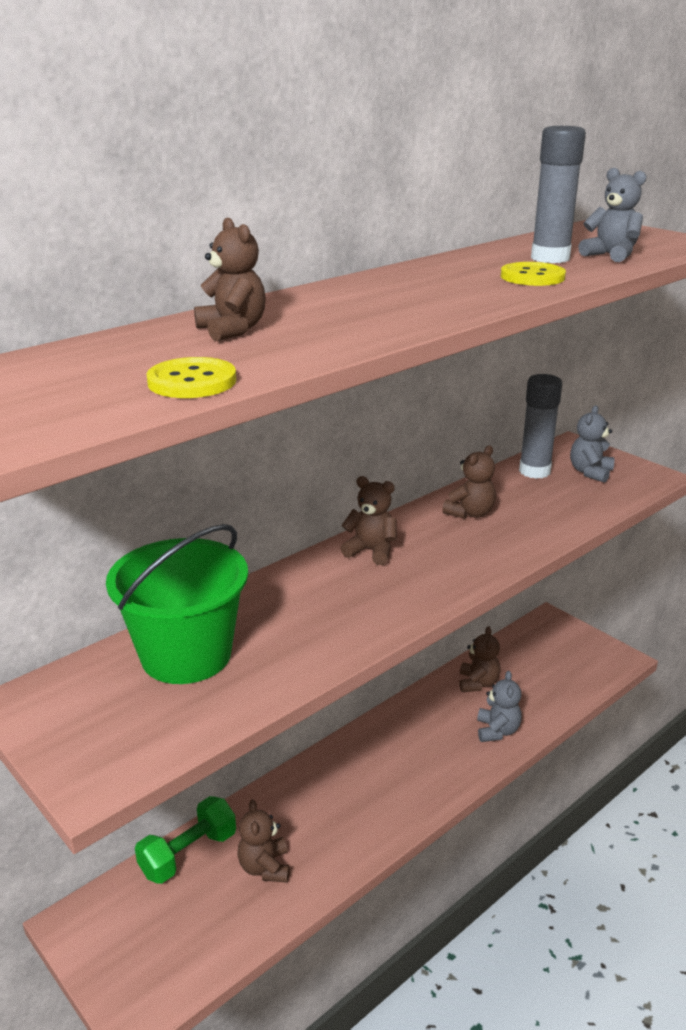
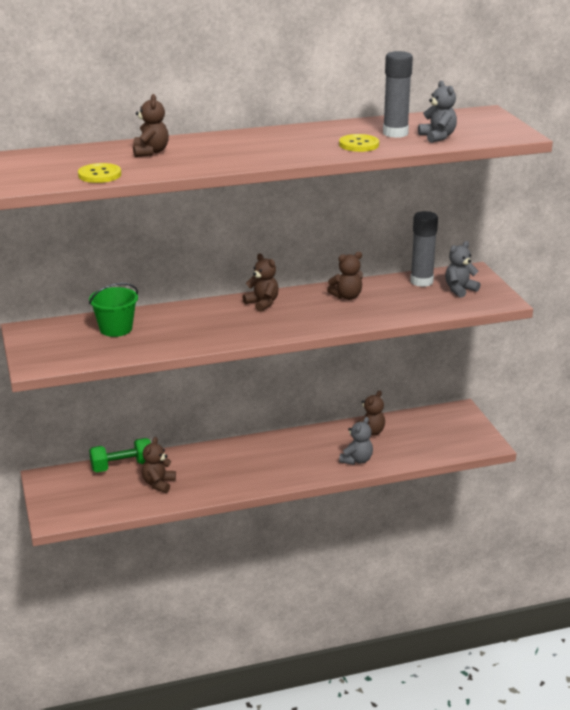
camera: 25 degrees right, 0 degrees up
(186, 655) = (116, 329): green bucket -> green bucket, size x0.64

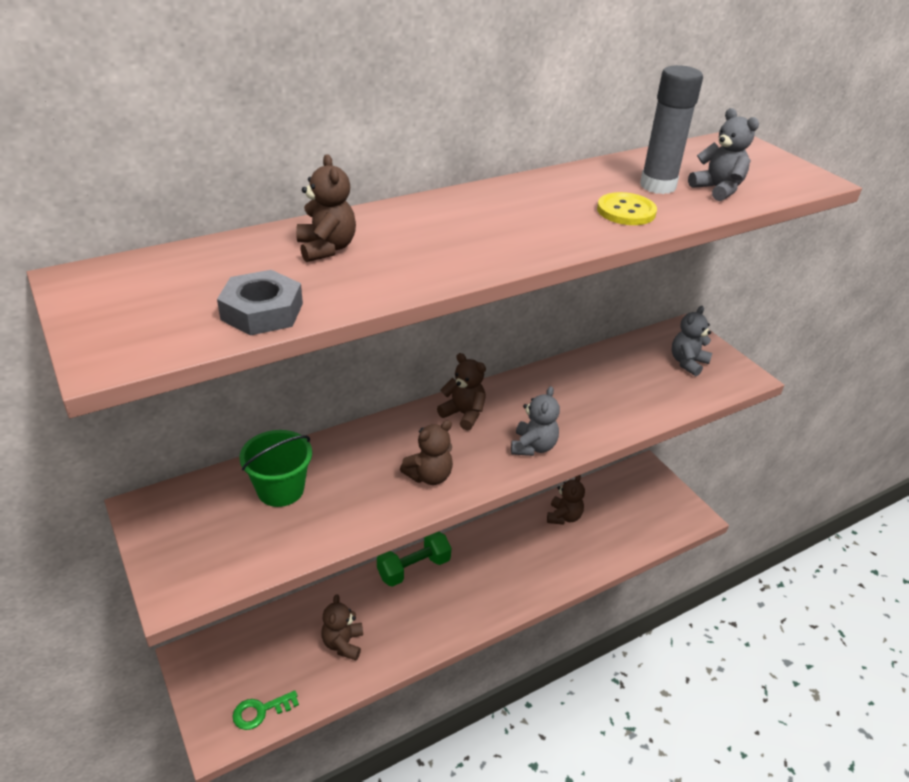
camera: 15 degrees left, 10 degrees up
(86, 510) = (260, 711): none -> green key
(99, 175) = (262, 311): yellow button -> grey nut
(122, 466) = (289, 619): green dumbbell -> green dumbbell (414, 568)
(347, 296) = (563, 389): brown teddy bear -> brown teddy bear (429, 476)
(356, 460) = (565, 564): grey teddy bear -> grey teddy bear (533, 447)
(421, 281) = (637, 353): grey glue stick -> none

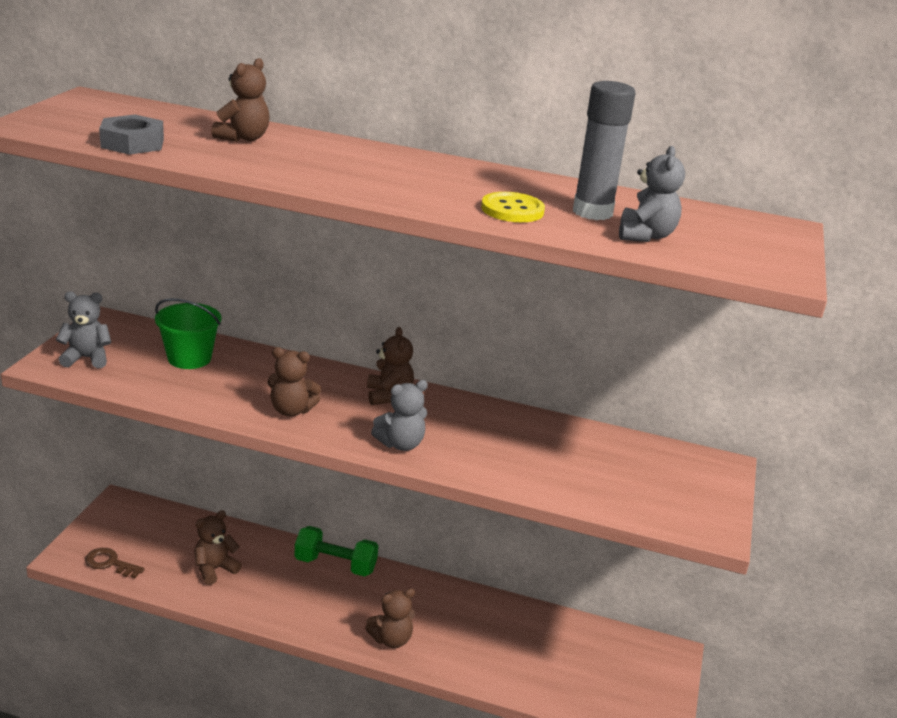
camera: 45 degrees right, 10 degrees down
(260, 711) = (110, 563): green key -> brown key
(564, 517) = (519, 626): brown teddy bear -> brown teddy bear (391, 639)
(687, 363) = (669, 485): grey teddy bear -> grey teddy bear (86, 358)

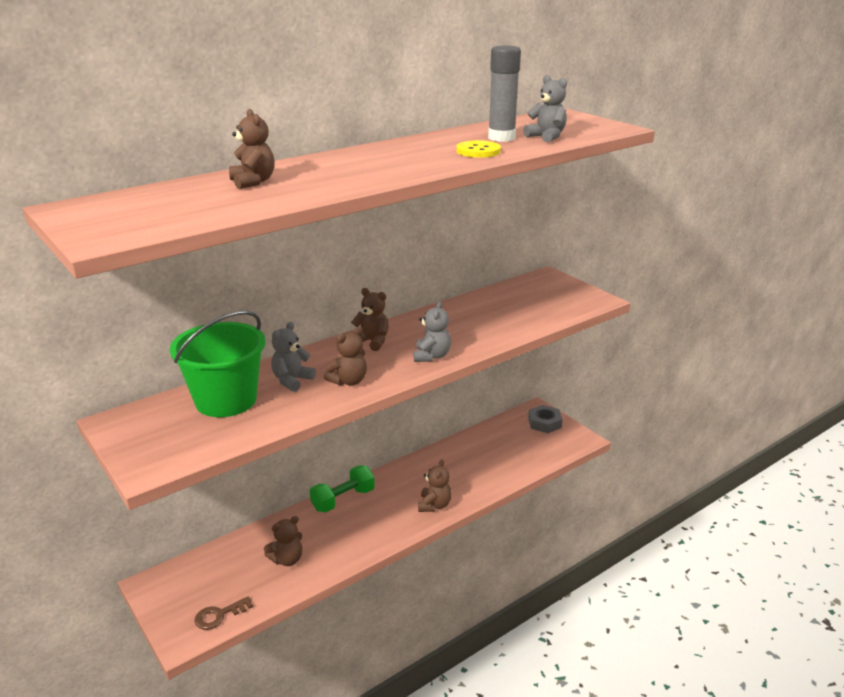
camera: 50 degrees left, 0 degrees up
(86, 358) = (162, 447): grey teddy bear -> grey teddy bear (292, 380)
(132, 143) = (210, 213): grey nut -> grey nut (544, 423)
(189, 358) = (226, 400): green bucket -> green bucket, size x1.57
(215, 569) = (287, 559): brown teddy bear -> brown teddy bear turned 120 degrees counterclockwise

